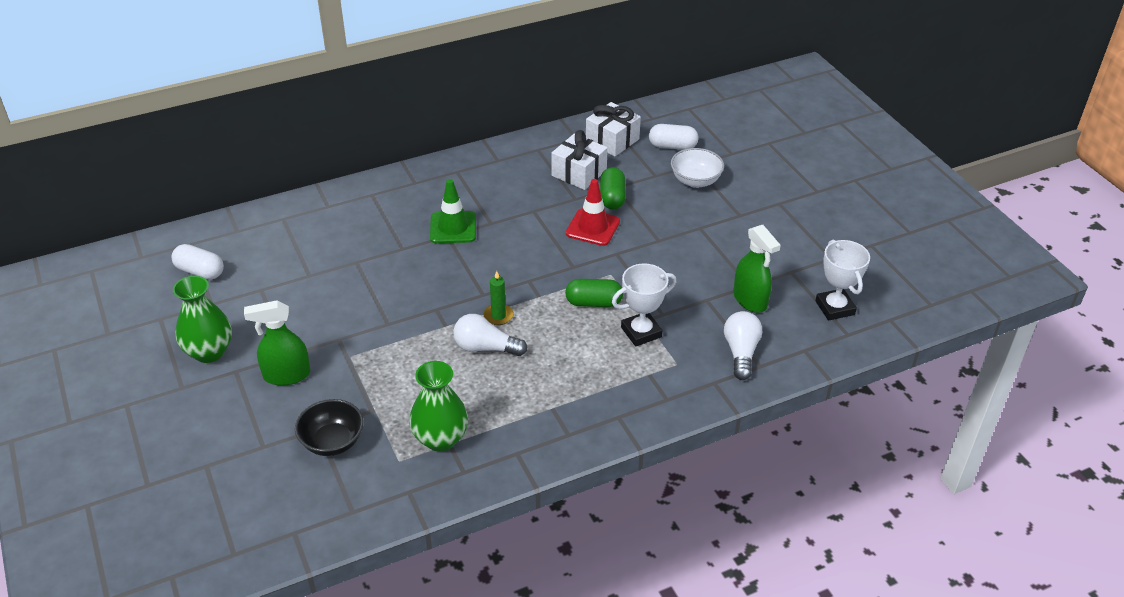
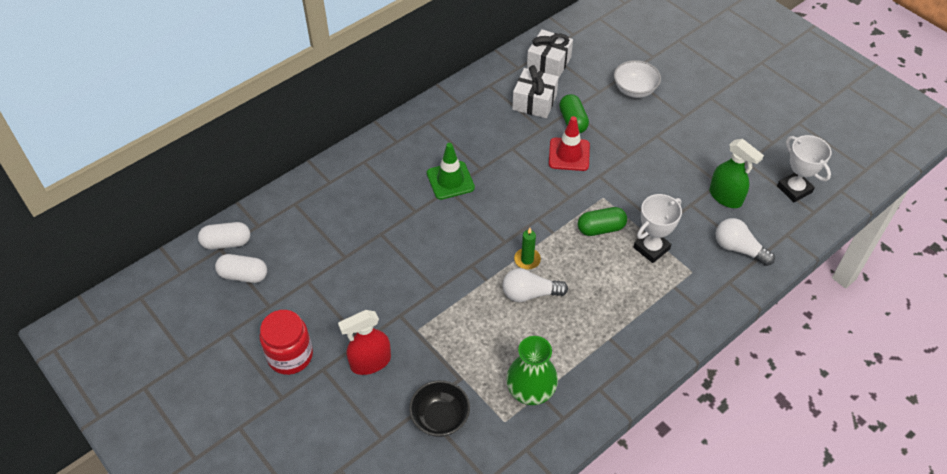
camera: 15 degrees left, 10 degrees up
(209, 352) = (290, 355): green vase -> red jar
(286, 375) = (370, 362): green spray bottle -> red spray bottle
(672, 146) = (601, 59): white capsule -> white capsule (226, 243)
(741, 352) = (738, 249): white light bulb -> white light bulb turned 45 degrees counterclockwise

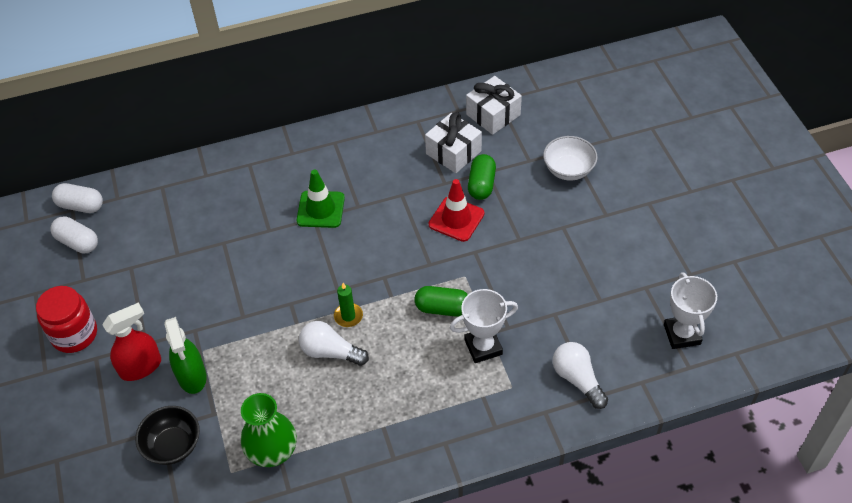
camera: 25 degrees right, 0 degrees up
(370, 362) = (141, 367): red spray bottle -> red spray bottle turned 150 degrees clockwise
(725, 197) = (598, 318): green spray bottle -> green spray bottle (192, 376)

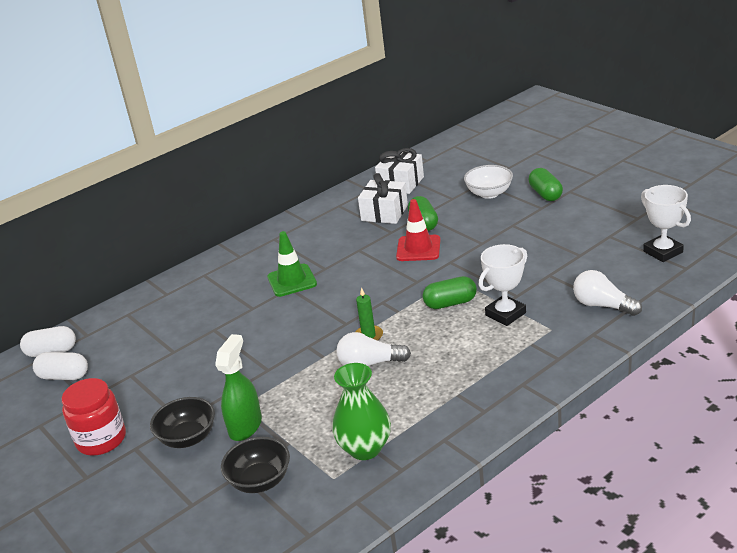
camera: 20 degrees left, 20 degrees down
(141, 367) = (188, 438): red spray bottle -> black bowl
(192, 376) = (245, 426): green spray bottle -> green spray bottle turned 120 degrees counterclockwise
(622, 196) = (545, 194): none -> green capsule

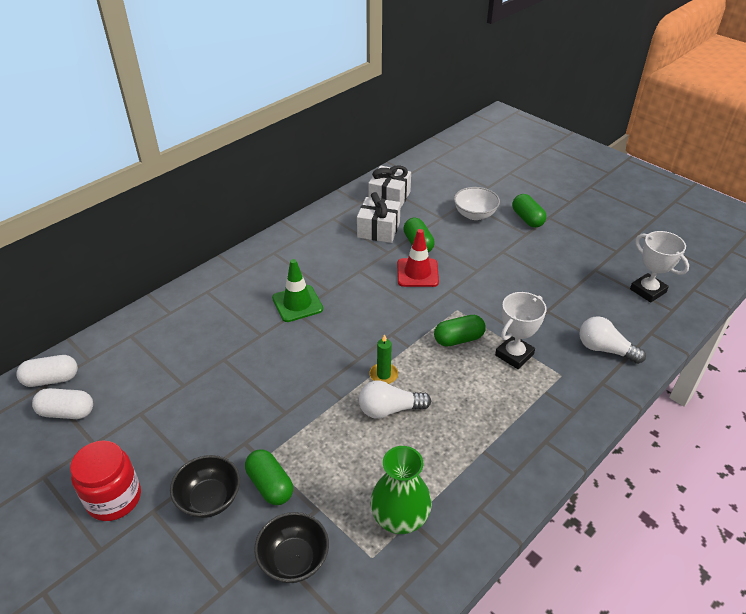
camera: 10 degrees left, 10 degrees up
(245, 426) = (270, 485): green spray bottle -> green capsule

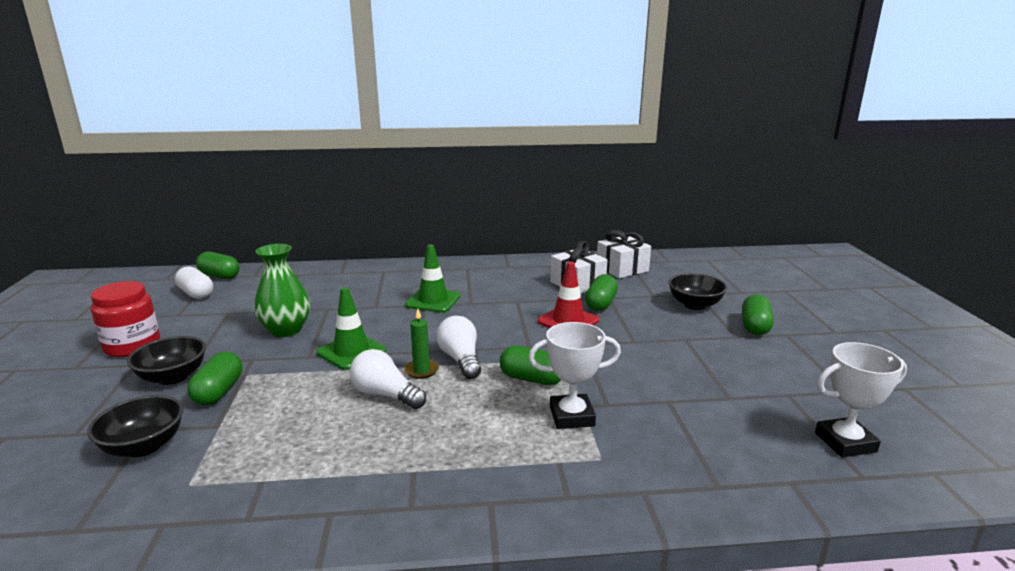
camera: 40 degrees right, 20 degrees down
(51, 379) = (219, 276): white capsule -> green capsule
(310, 389) = (351, 352): none -> green traffic cone
(400, 518) = (257, 472): green vase -> green vase (286, 330)
(475, 214) = (694, 305): white bowl -> black bowl
(605, 349) = (695, 465): white light bulb -> white light bulb (460, 359)
(647, 291) = (845, 442): white trophy -> white trophy turned 75 degrees clockwise

